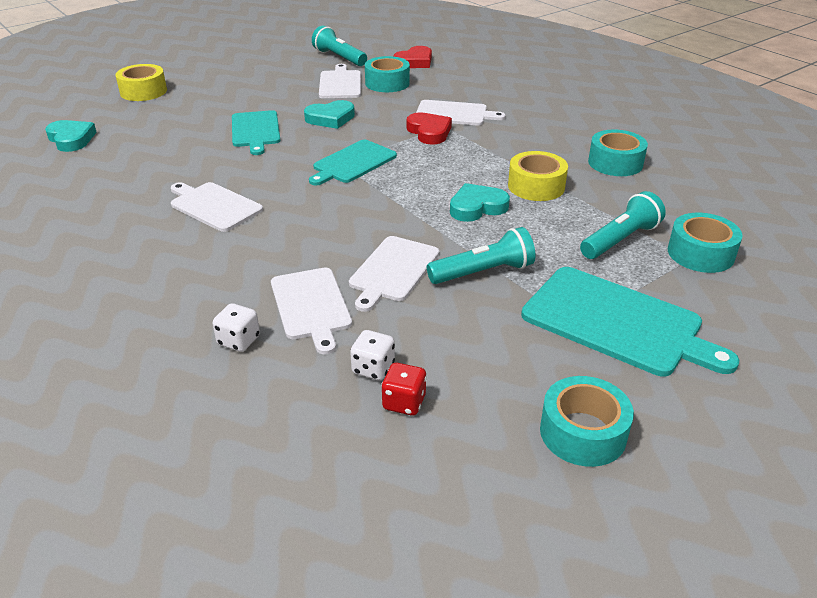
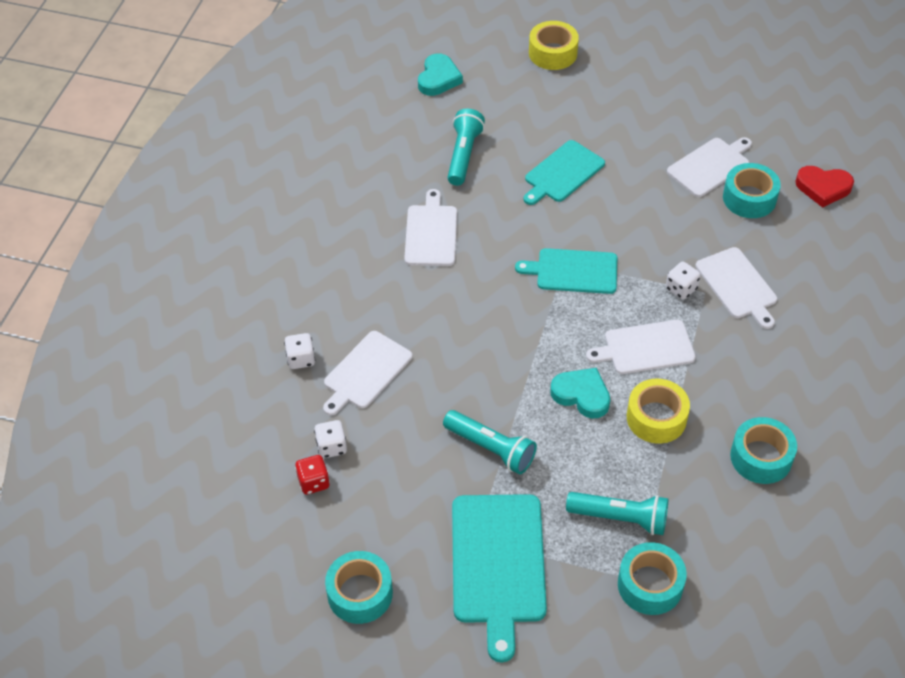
camera: 55 degrees right, 15 degrees up
(330, 118) = (635, 205): turquoise heart -> none
(339, 58) = (766, 127): turquoise flashlight -> turquoise flashlight (463, 155)
(393, 271) = (445, 393): white cutting board -> white cutting board (645, 348)
(429, 132) = (681, 289): red heart -> white dice

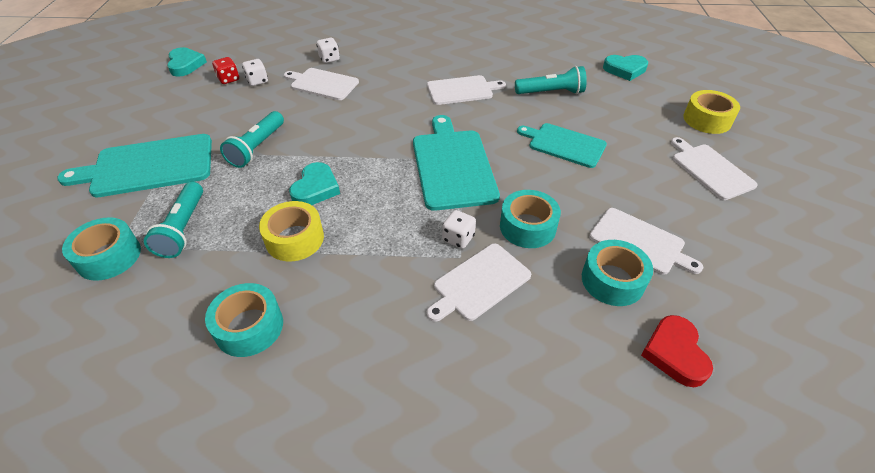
camera: 75 degrees right, 5 degrees down
(248, 540) = (185, 65): none -> turquoise heart
(360, 593) = (137, 110): turquoise tape -> turquoise tape (527, 227)
(573, 271) = (452, 165): turquoise cutting board -> turquoise cutting board, size x1.53
(645, 348) = (376, 222): white cutting board -> white cutting board (710, 170)

